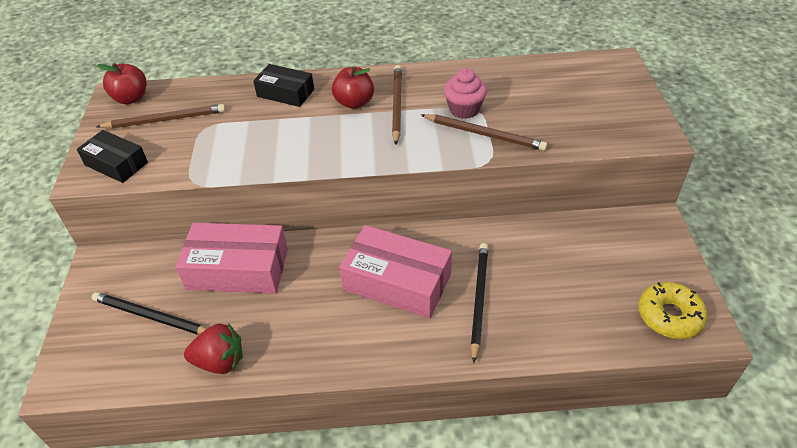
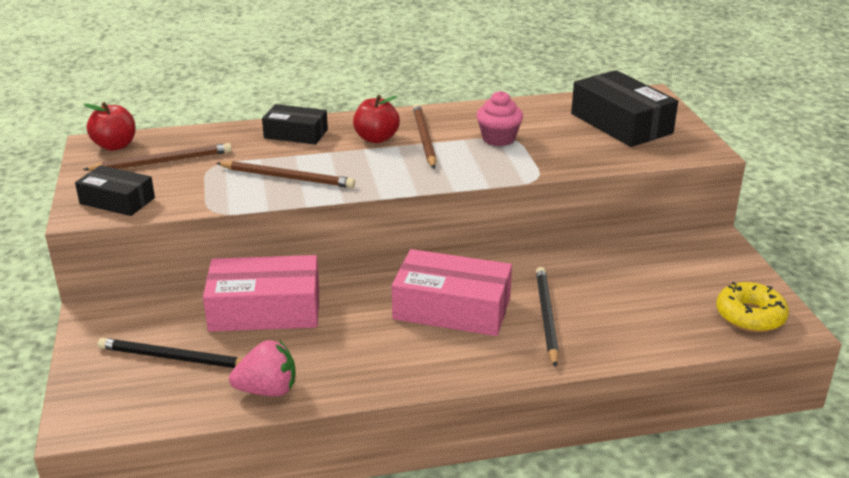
camera: 10 degrees left, 15 degrees down
(220, 361) = (267, 390): red strawberry -> pink strawberry
(484, 134) = (526, 157): brown pencil -> brown pencil (287, 178)
(583, 96) = (621, 123): none -> black box

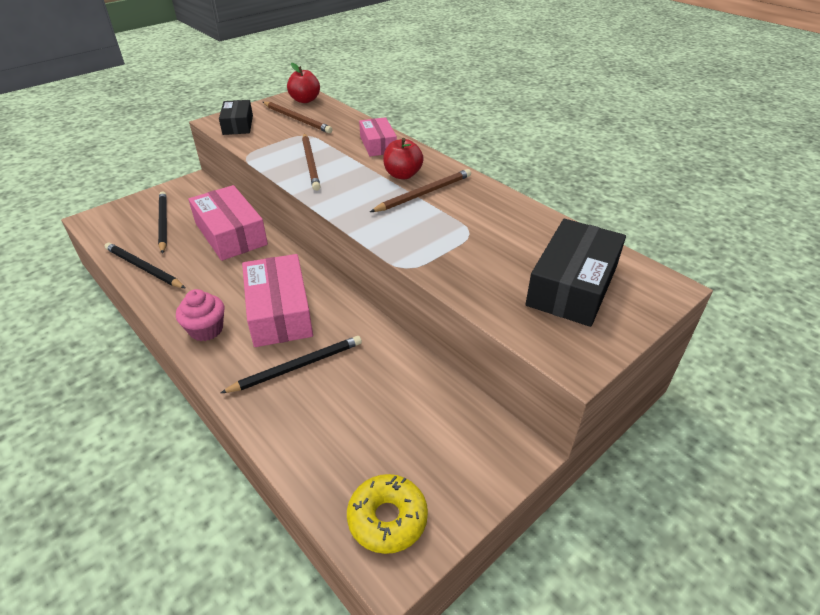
camera: 60 degrees right, 10 degrees up
(267, 390) = (144, 268): pink strawberry -> black pencil
(296, 134) = (378, 144): black box -> pink box
(498, 139) = (461, 226): pink cupcake -> pink cupcake (206, 330)

